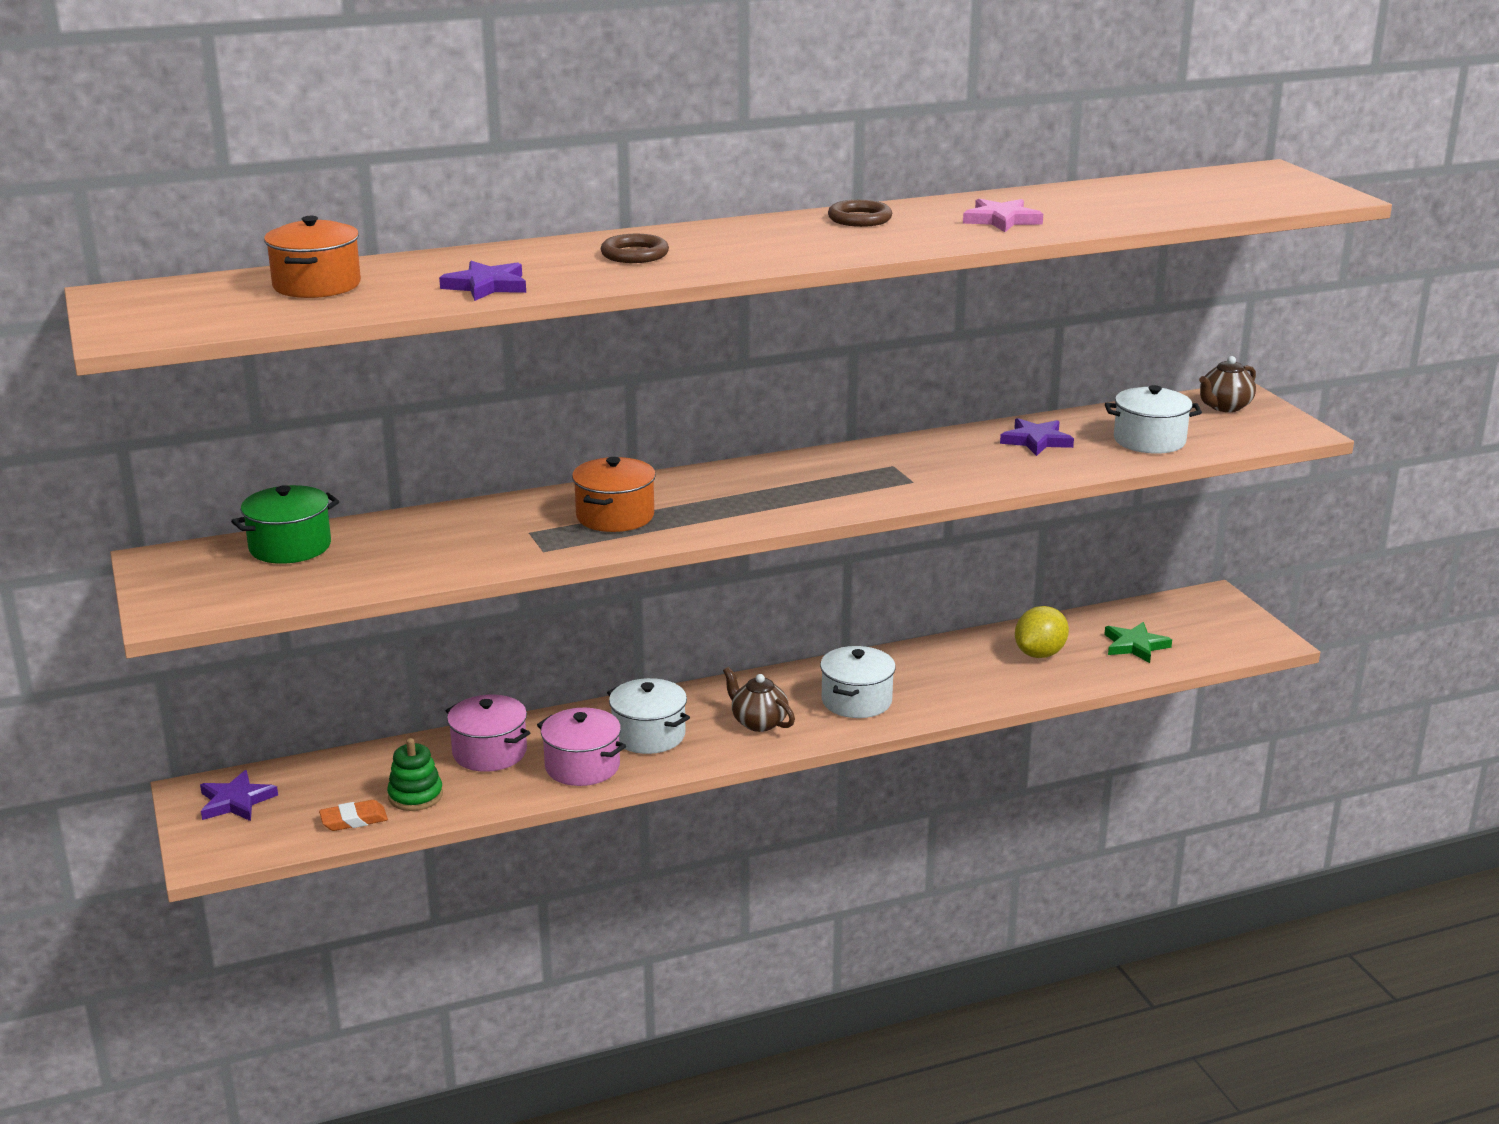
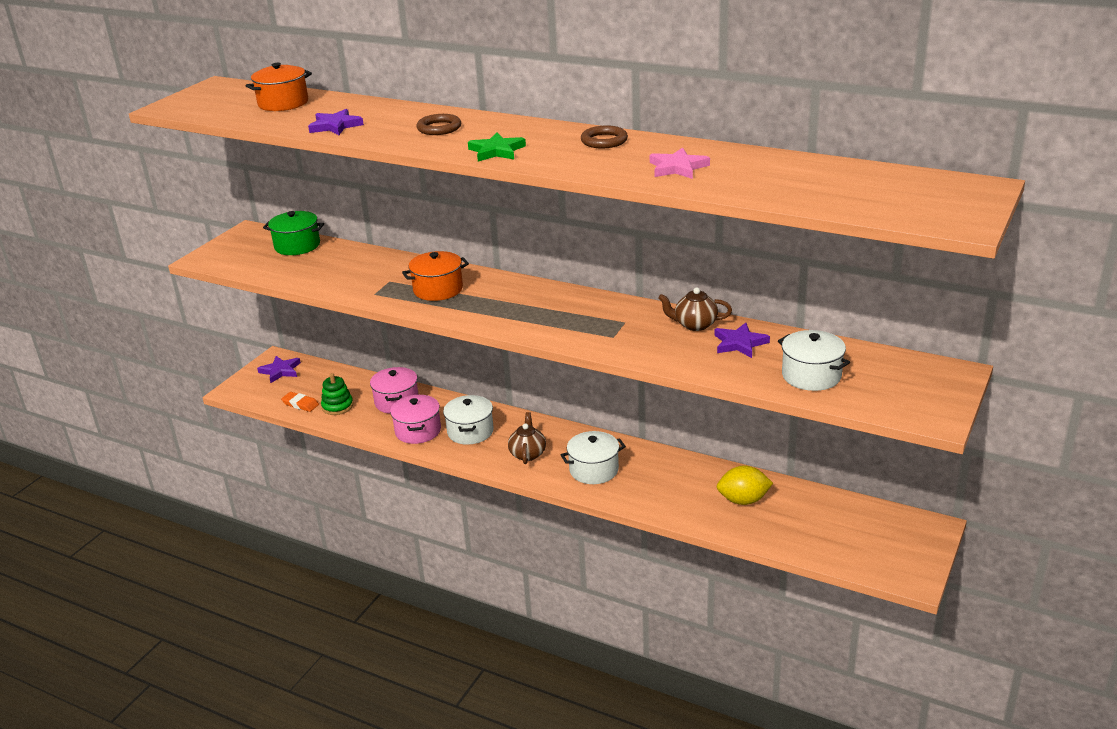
camera: 50 degrees right, 5 degrees up
(1135, 646) = (812, 528): green star -> green star (496, 151)
(1224, 407) = (922, 376): brown teapot -> brown teapot (695, 325)

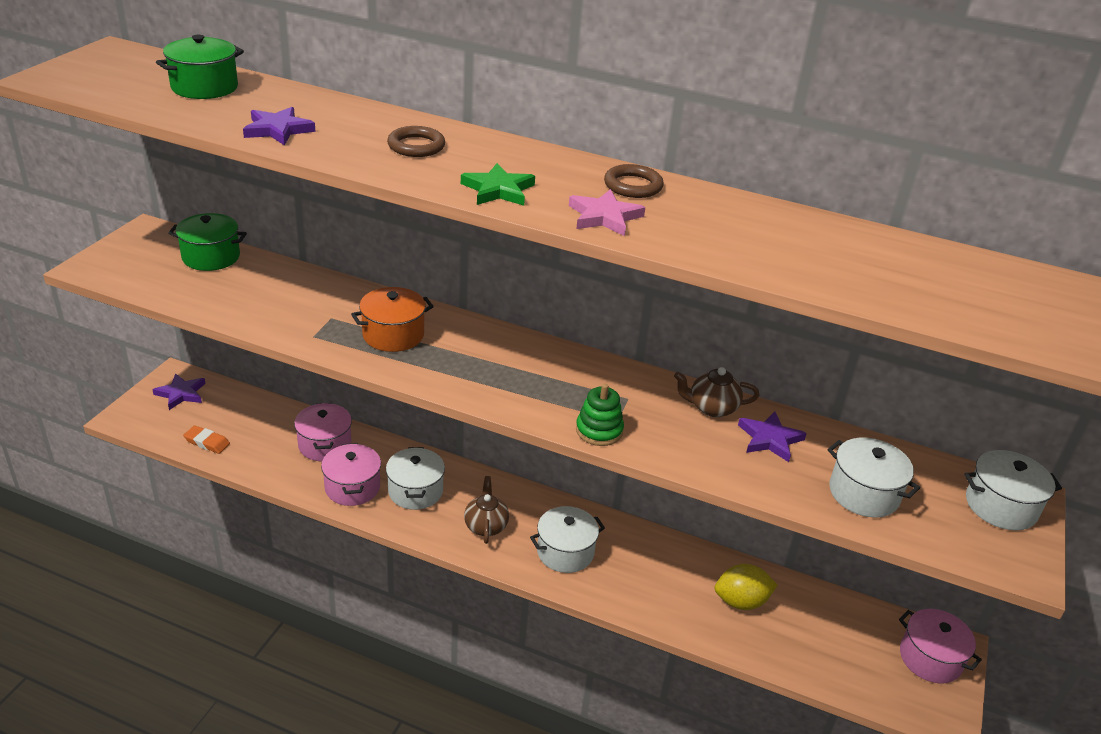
camera: 10 degrees left, 5 degrees up
(283, 103) = (204, 87): orange pot -> green pot
(337, 406) = (253, 447): green stacking toy -> green stacking toy (599, 430)
(678, 167) = (738, 237): pink star -> pink star (604, 217)
(908, 536) = (930, 658): none -> pink pot
(930, 379) = (1001, 506): none -> white pot

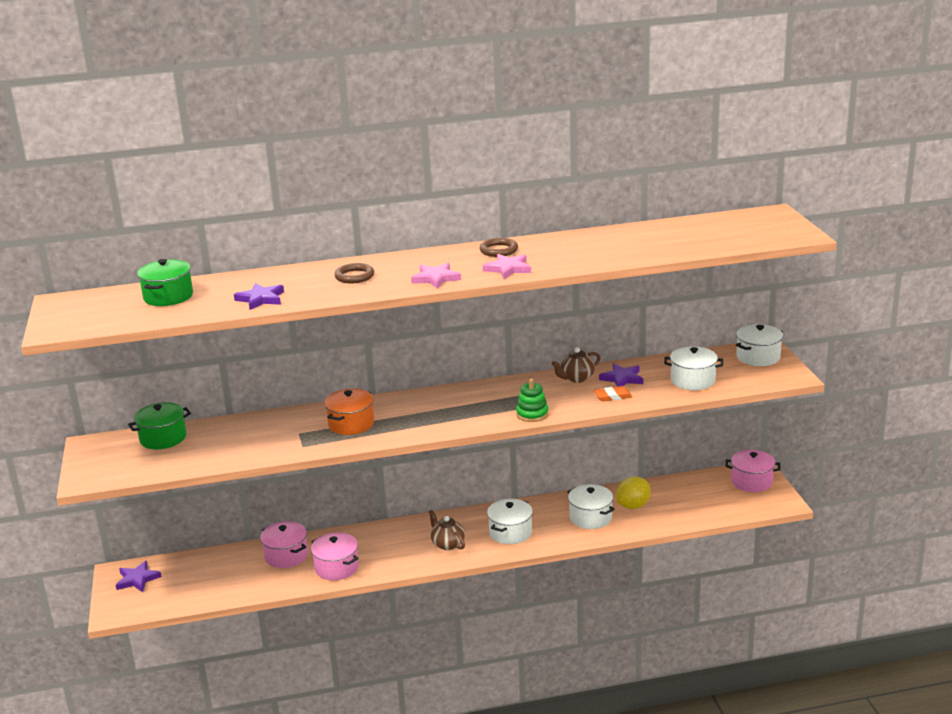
camera: 30 degrees left, 10 degrees down
(207, 442) = (199, 594): orange eraser -> orange eraser (612, 396)
(415, 491) = (380, 549): white pot -> white pot (590, 517)
(498, 190) = (435, 278): green star -> pink star

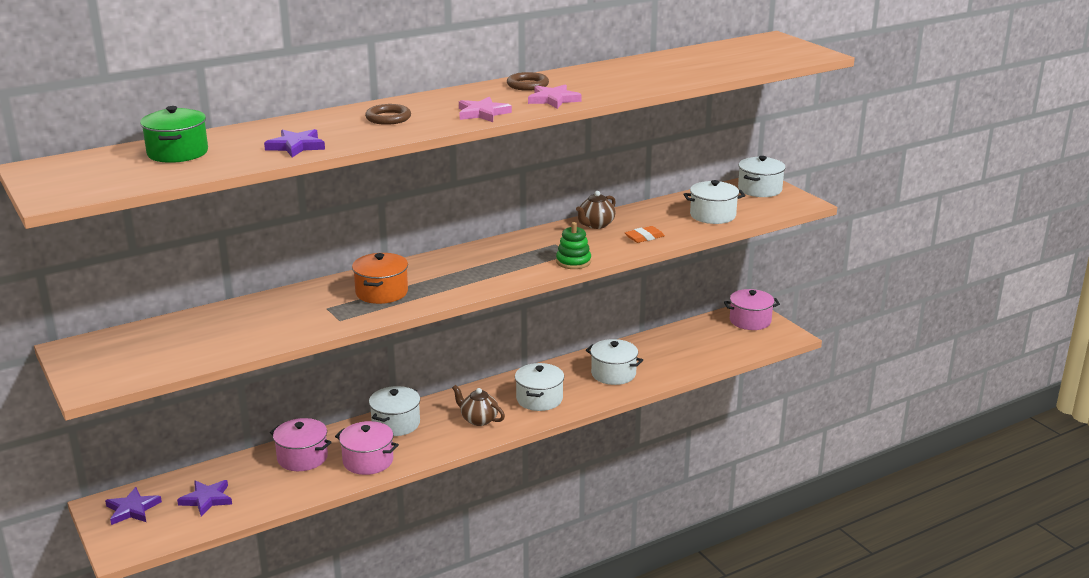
camera: 20 degrees left, 0 degrees up
(163, 438) = (163, 332): green pot -> none
(376, 537) = (396, 424): none -> white pot
(622, 378) = (642, 220): purple star -> purple star (207, 499)
(633, 506) = (649, 357): yellow lemon -> none

